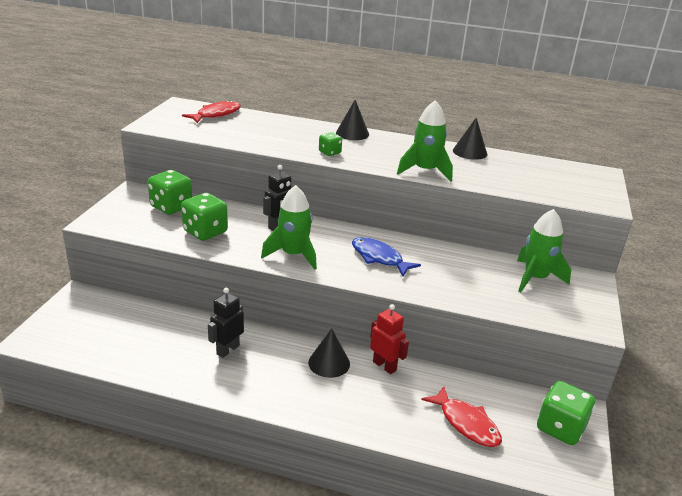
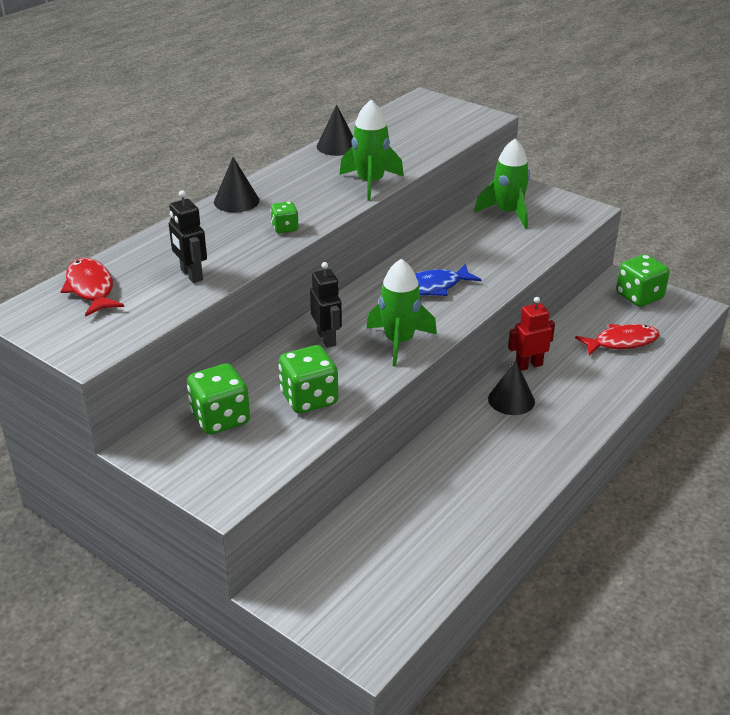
camera: 65 degrees left, 5 degrees up
(227, 350) = (461, 468): black robot -> black robot (191, 275)

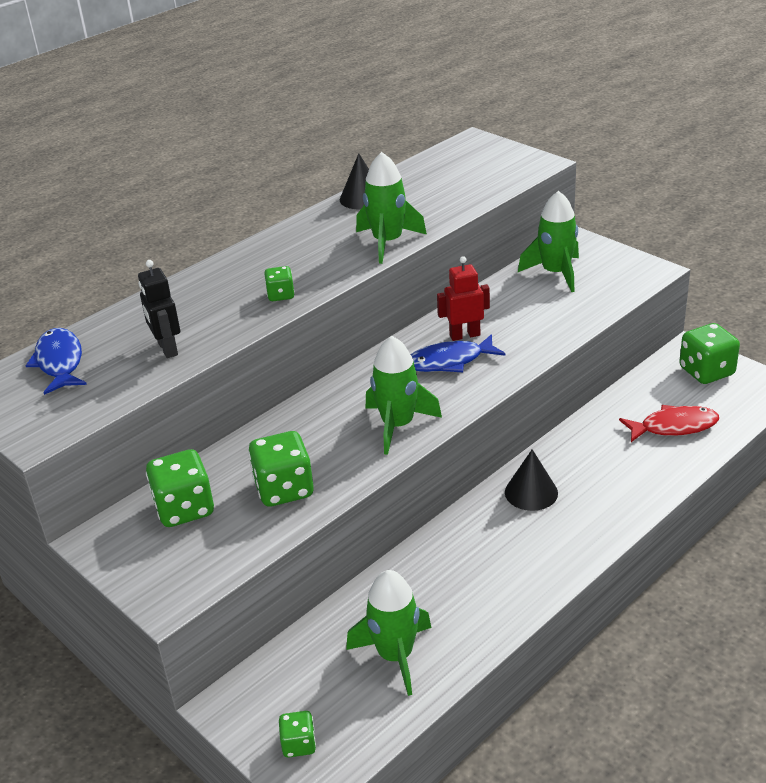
camera: 10 degrees right, 0 degrees up
(91, 288) = (60, 362): red fish -> blue fish
(236, 201) = (237, 263): black cone -> none
(327, 339) = (319, 419): black robot -> none
(351, 621) = (299, 744): none -> green dice
(421, 541) = (395, 656): none -> green rocket
(528, 365) = (559, 451): red robot -> red robot (464, 335)

